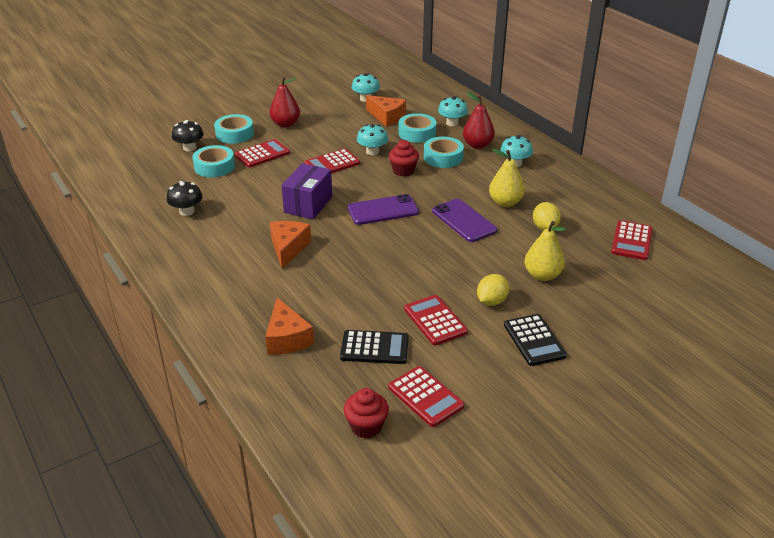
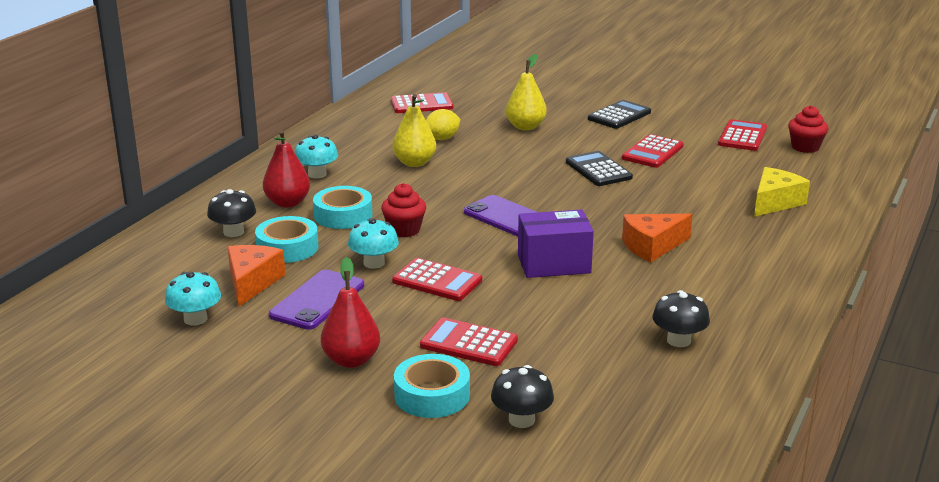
camera: 120 degrees left, 10 degrees down
(214, 166) = (549, 369): turquoise tape -> none
(287, 338) = (775, 202): orange cheese -> yellow cheese
(374, 348) = (724, 166): black calculator -> black calculator (598, 170)
(452, 123) = (233, 232): turquoise mushroom -> black mushroom
(464, 221) = (476, 174): purple phone -> purple phone (317, 300)
(491, 301) = (593, 138): yellow lemon -> none

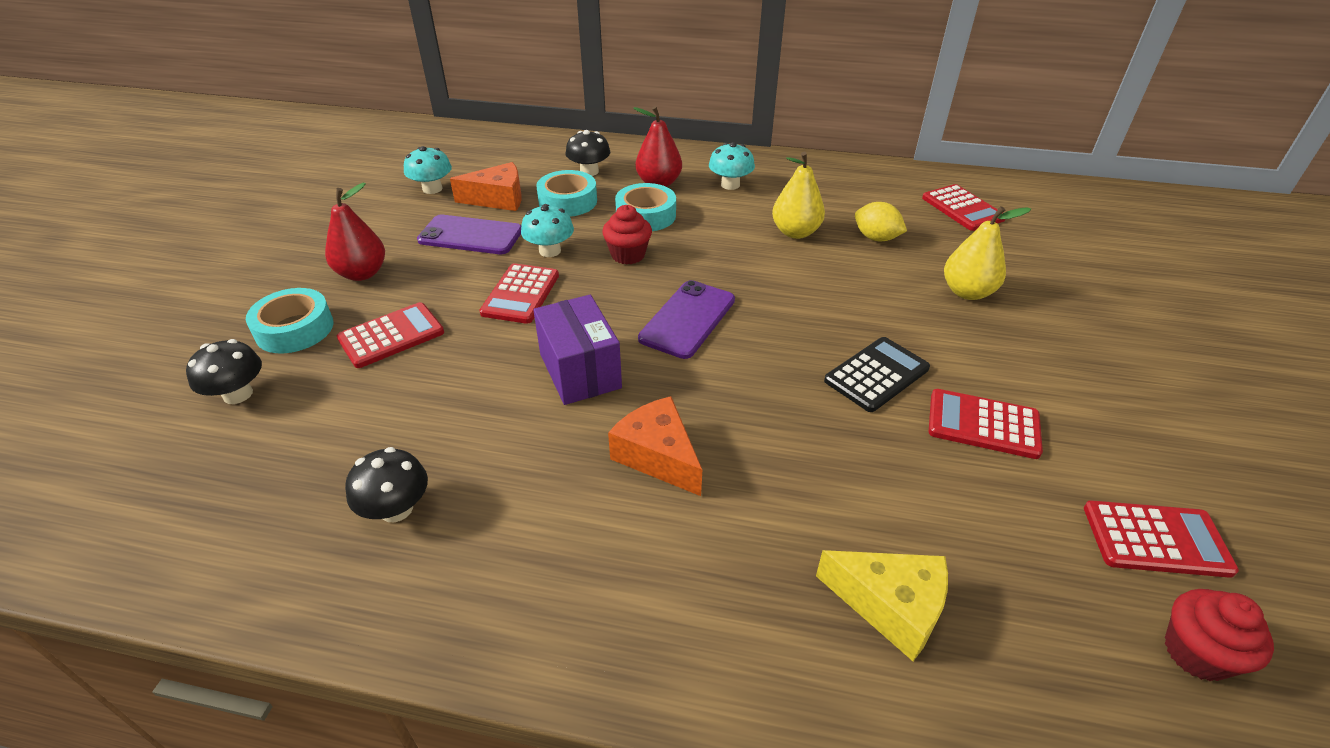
camera: 75 degrees right, 15 degrees up
(468, 343) = (391, 336): red calculator -> red calculator turned 45 degrees clockwise
(619, 115) = (1094, 372): black calculator -> none

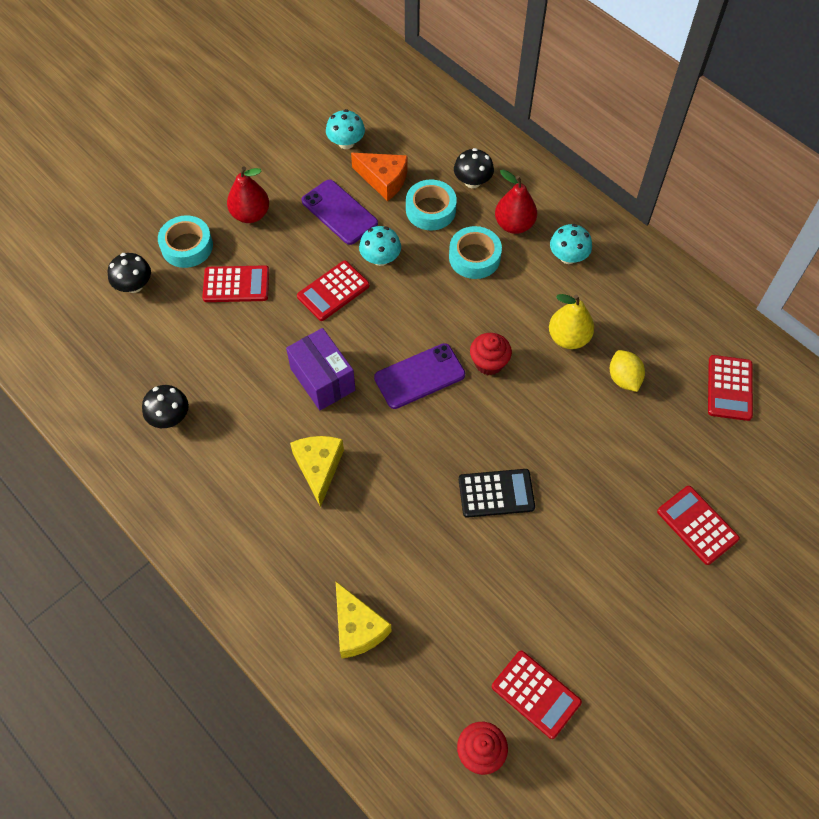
camera: 35 degrees right, 20 degrees up
(580, 371) = (322, 379): purple box -> purple box turned 45 degrees counterclockwise
(628, 255) = (429, 293): red cupcake -> red cupcake (489, 363)
(658, 456) = (318, 468): orange cheese -> yellow cheese
(967, 292) = (633, 468): yellow pear -> none
(983, 424) = (522, 568): red calculator -> red calculator (697, 525)

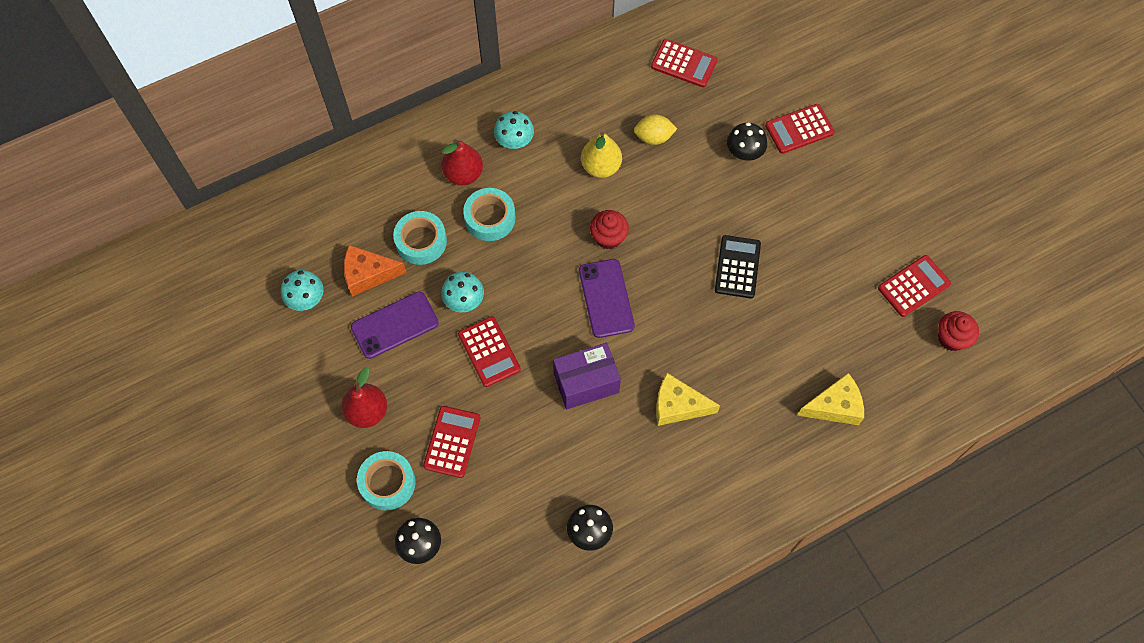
camera: 75 degrees left, 5 degrees up
(384, 180) = (368, 274): orange cheese -> orange cheese turned 135 degrees counterclockwise
(472, 181) = (399, 195): black mushroom -> black mushroom (744, 152)

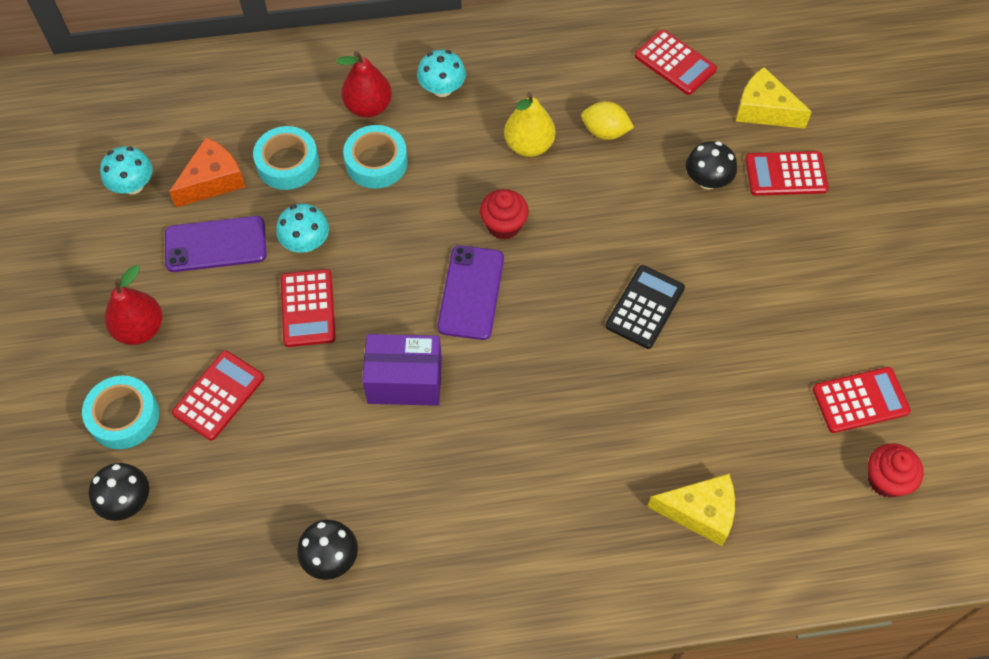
camera: 20 degrees right, 5 degrees down
(368, 274) = (213, 181): orange cheese -> orange cheese turned 120 degrees clockwise
(678, 406) = (503, 445): yellow cheese -> yellow cheese (764, 110)

